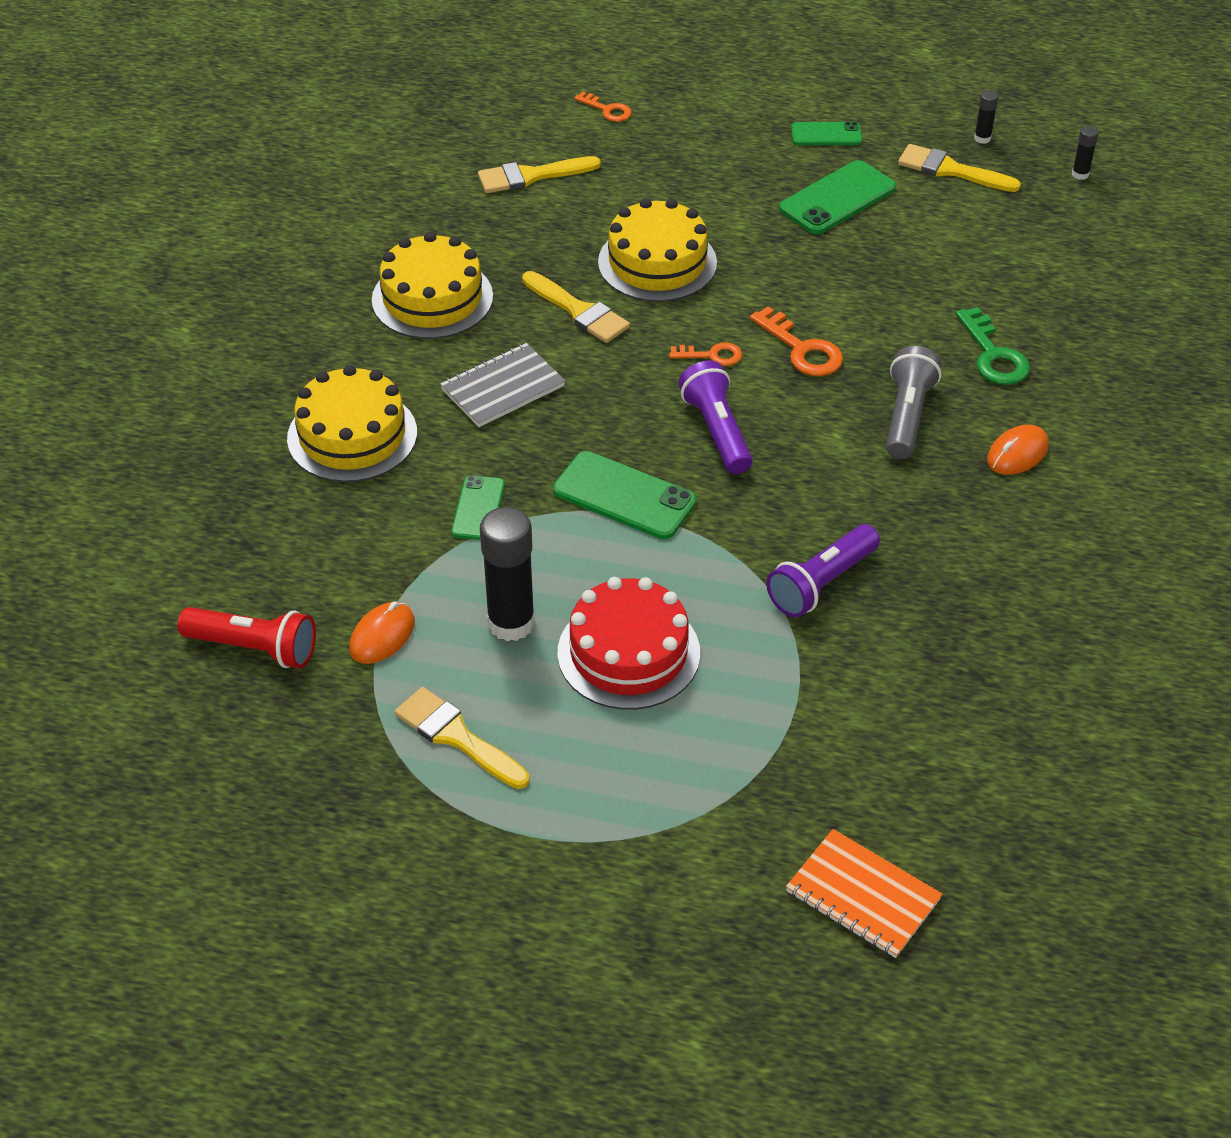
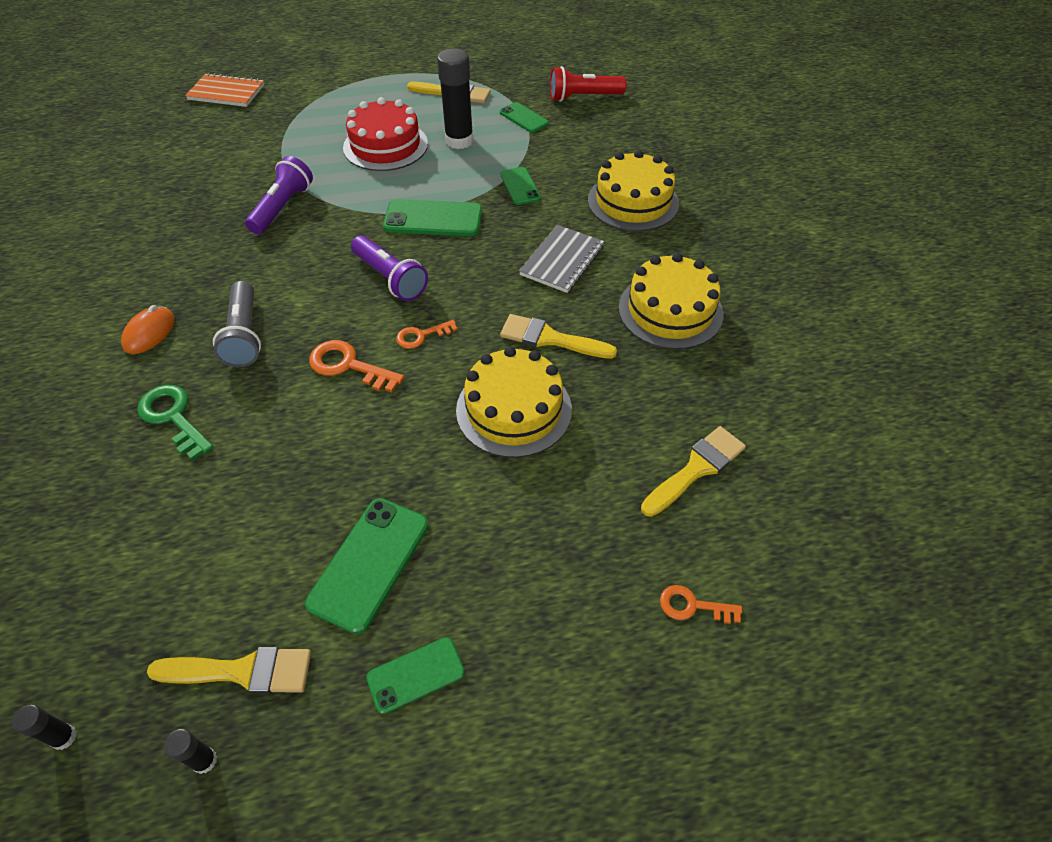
camera: 155 degrees right, 5 degrees up
(382, 636) = (523, 118): orange mouse -> green phone

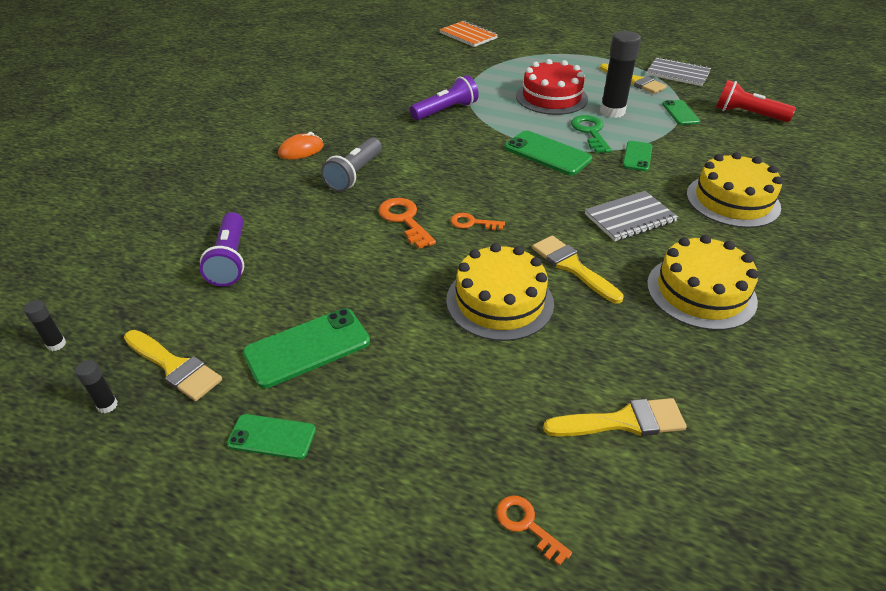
camera: 35 degrees right, 10 degrees down
(173, 417) = (271, 202): green key -> green key (590, 132)
(390, 278) = (482, 179): purple flashlight -> purple flashlight (230, 260)
(489, 69) = (677, 74): none -> grey notebook

